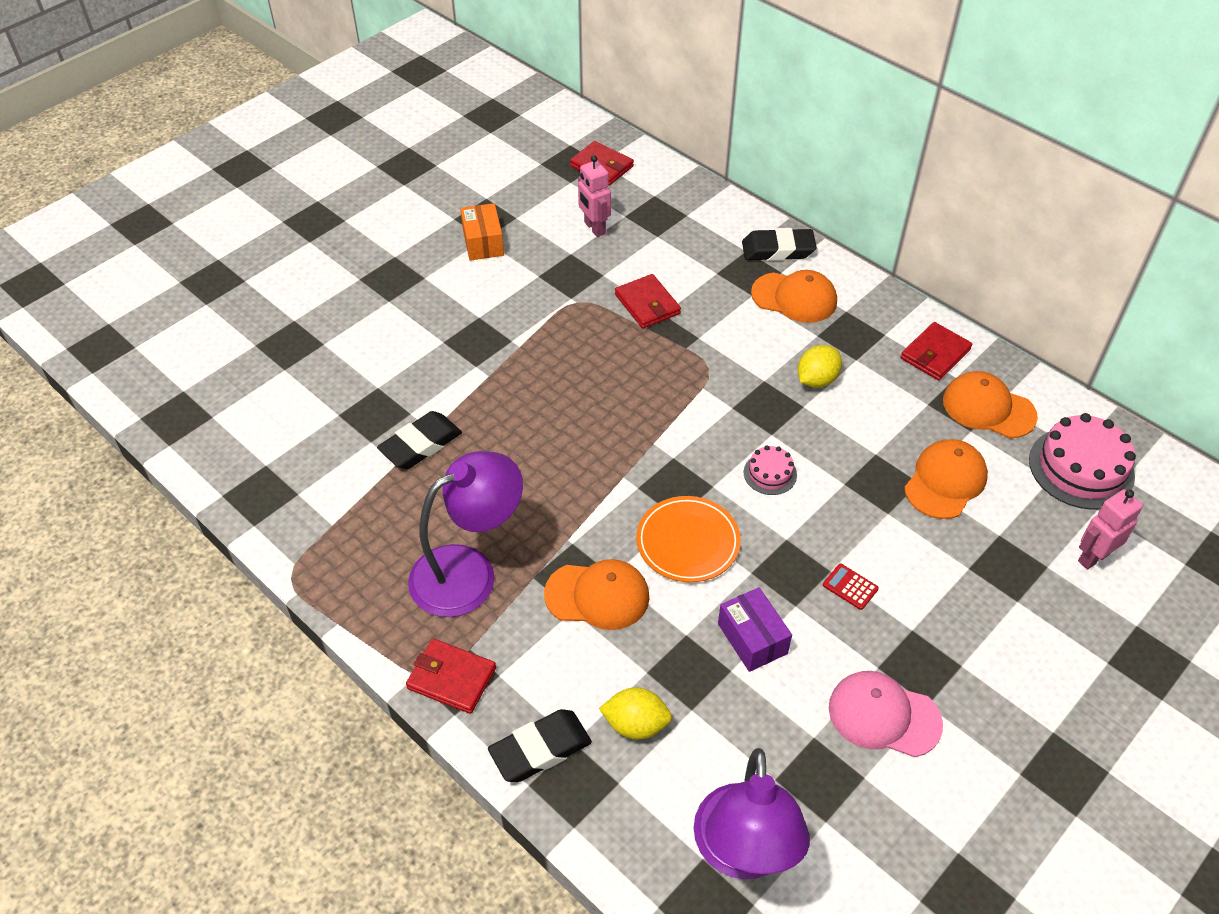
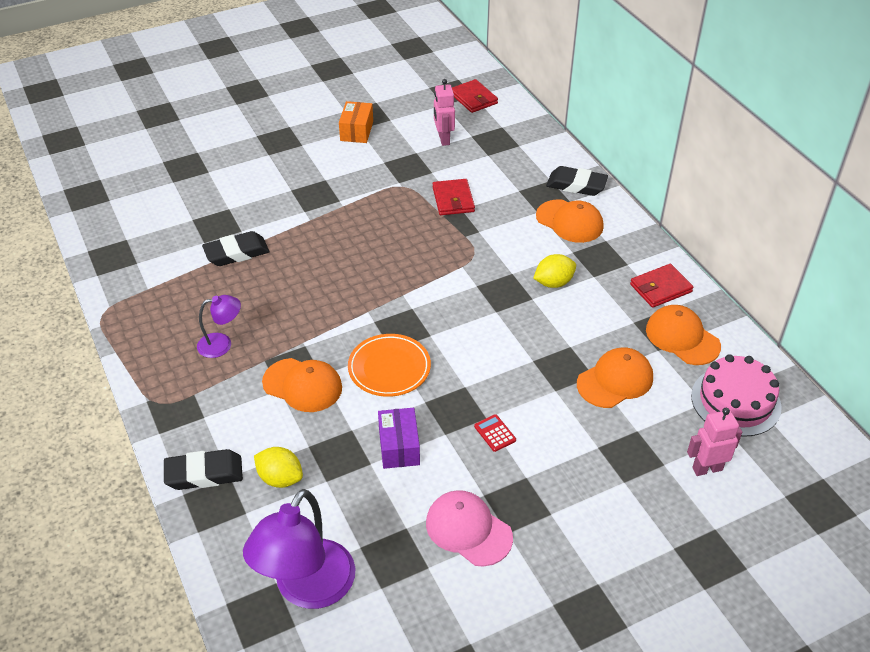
camera: 20 degrees right, 5 degrees down
(451, 678) = (170, 409): red wallet -> none
(469, 572) = (222, 344): purple lamp -> purple lamp, size x0.52
(770, 473) = (479, 338): pink cake -> none

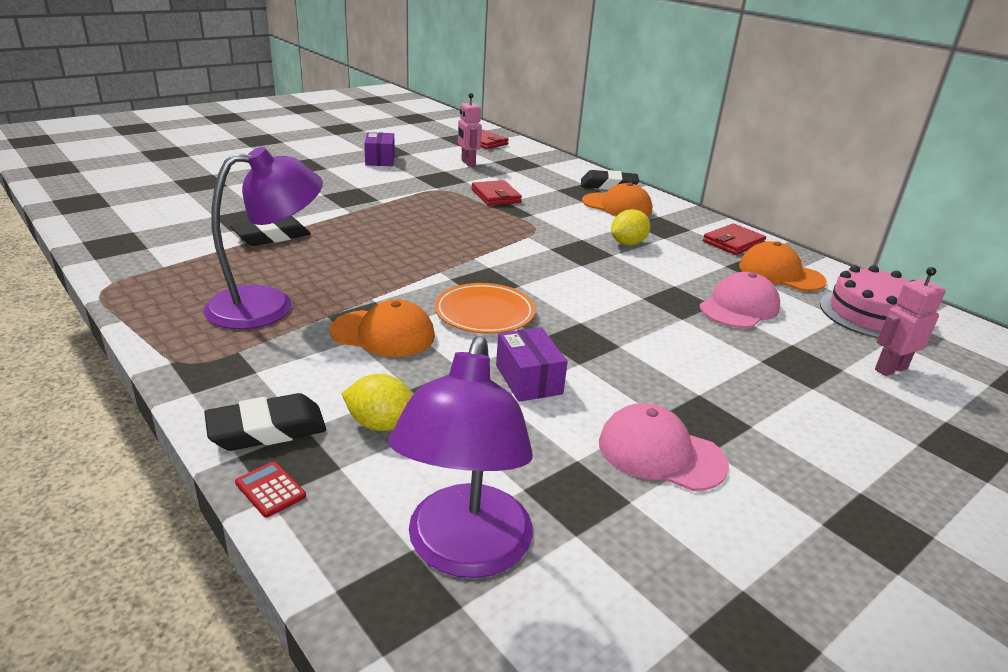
camera: 15 degrees left, 15 degrees down
(222, 344) = (268, 305): purple lamp -> purple lamp, size x1.92
(356, 131) = (380, 160): orange box -> purple box
(495, 433) = (638, 358): red calculator -> red calculator (270, 490)
(615, 380) = (739, 307): orange cap -> pink cap

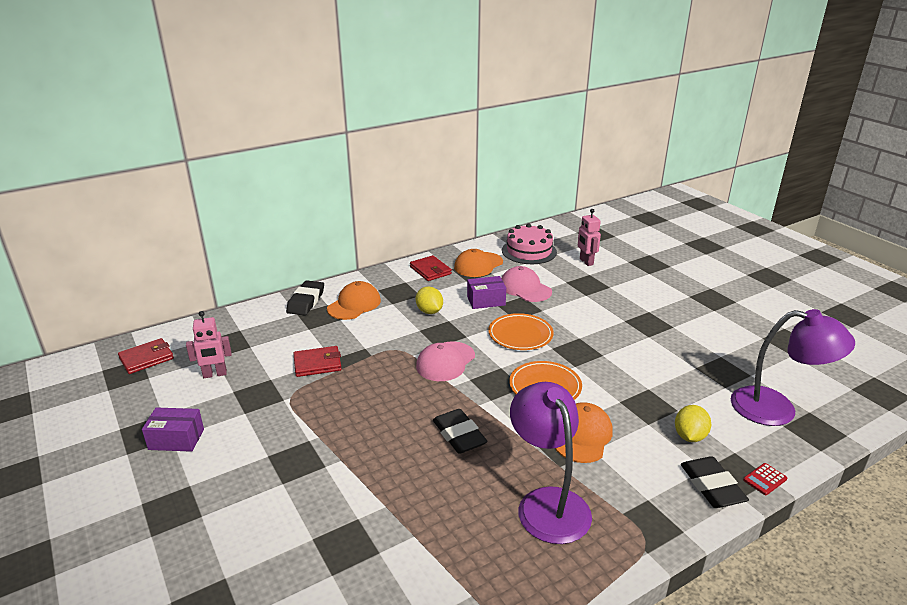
camera: 80 degrees left, 0 degrees up
(271, 236) = (399, 515): black eraser -> black eraser (459, 435)
(528, 379) = (625, 376): purple box -> purple box (486, 301)
(603, 300) = (520, 335): none -> orange plate
(660, 453) = (681, 341): pink cap -> pink cap (445, 362)

